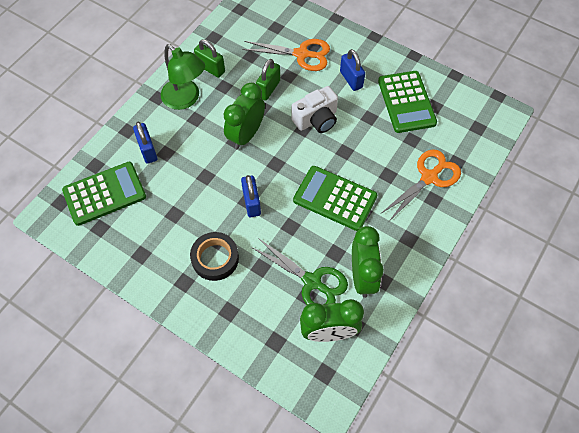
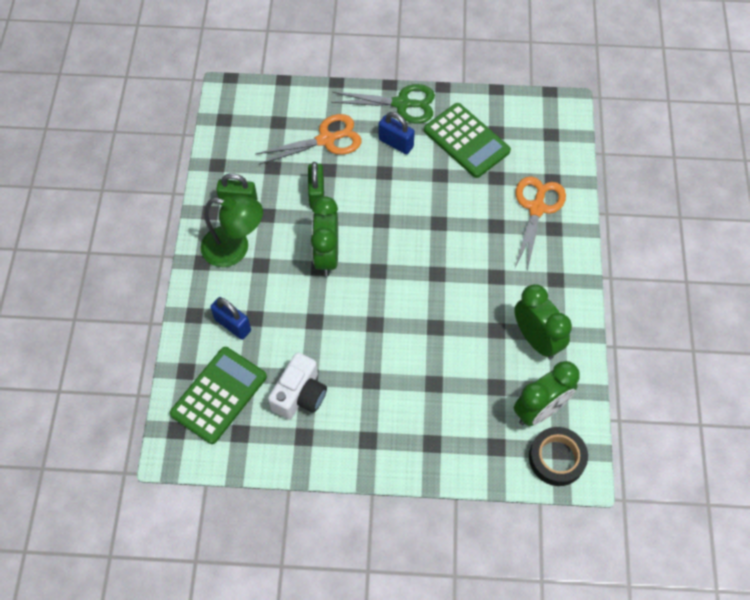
camera: 30 degrees left, 0 degrees up
(215, 258) = (382, 399): black tape -> black tape (556, 458)
(251, 203) = (381, 323): blue padlock -> none
(312, 281) = (492, 370): green scissors -> green scissors (401, 104)
(316, 119) = (388, 203): white camera -> white camera (300, 395)
(335, 198) = (460, 276): green calculator -> none

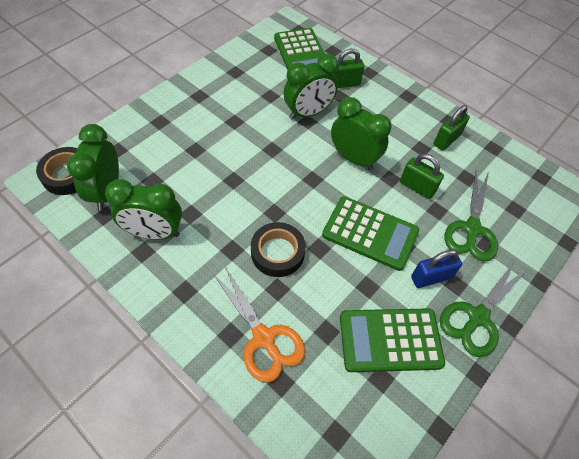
camera: 125 degrees right, 5 degrees down
(233, 325) = (344, 84): blue padlock -> green padlock
(235, 249) = (404, 116): green lamp -> none
(300, 395) = (263, 85): white camera -> none
(303, 327) = (308, 113): none -> green clock
(326, 140) = (472, 229): orange scissors -> green scissors
(393, 199) = (370, 233): none -> green calculator
(469, 246) = (277, 252): none -> black tape

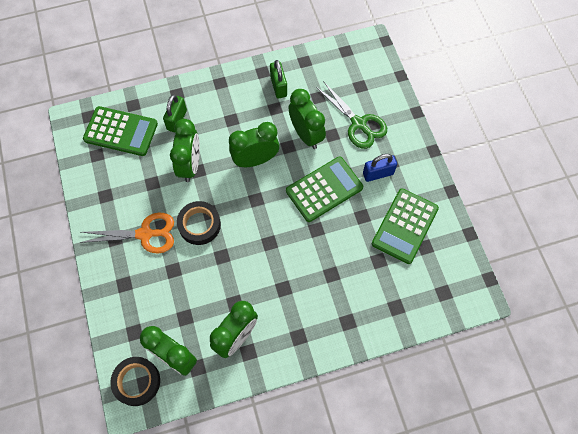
camera: 55 degrees left, 10 degrees up
(263, 338) = (361, 302): orange scissors -> orange scissors (145, 234)
(277, 252) = (304, 259): black tape -> black tape (199, 225)
(417, 187) = (306, 134): green padlock -> green clock
(431, 277) = (378, 174): blue padlock -> blue padlock turned 60 degrees clockwise
(477, 317) = (418, 165): green scissors -> none

